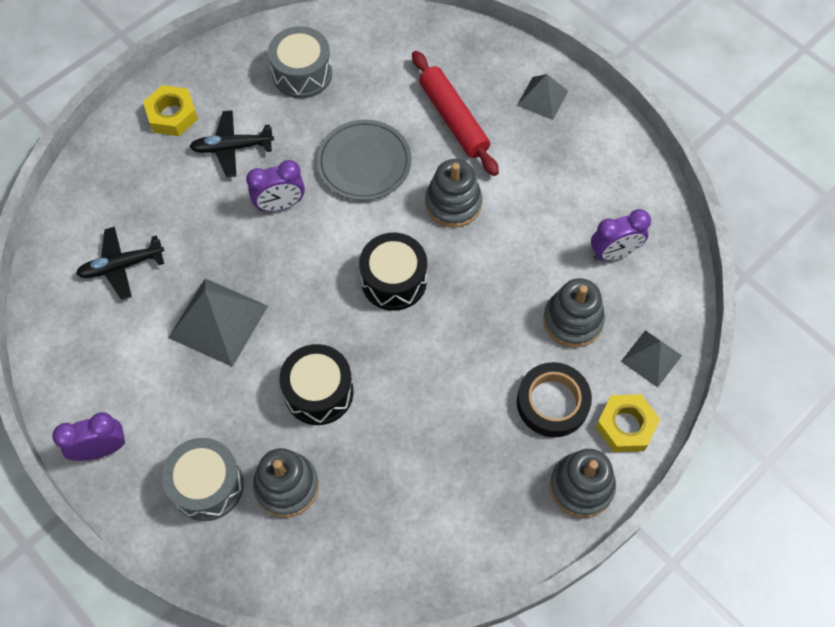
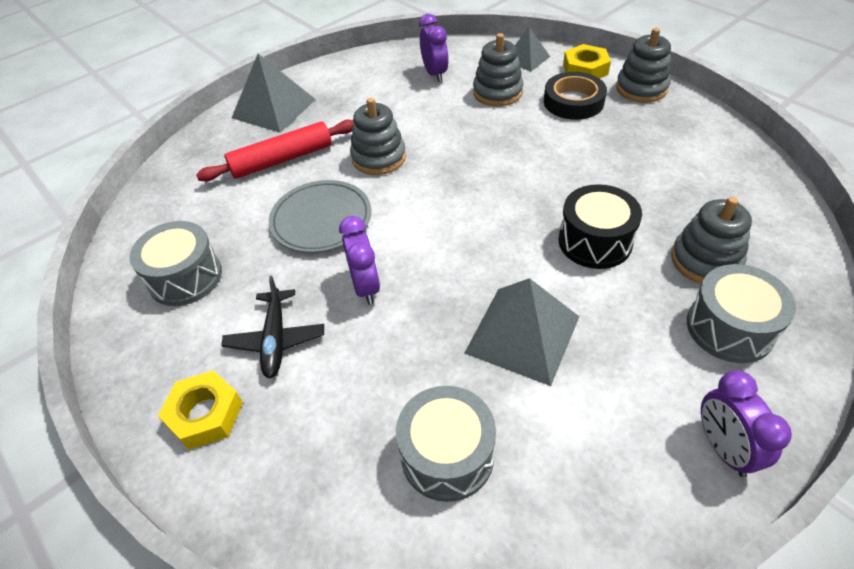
camera: 85 degrees left, 15 degrees down
(121, 266) = (447, 455): black plane -> grey drum
(394, 280) = (463, 193): black drum -> none
(542, 98) = (273, 108): grey pyramid -> grey pyramid, size x1.68

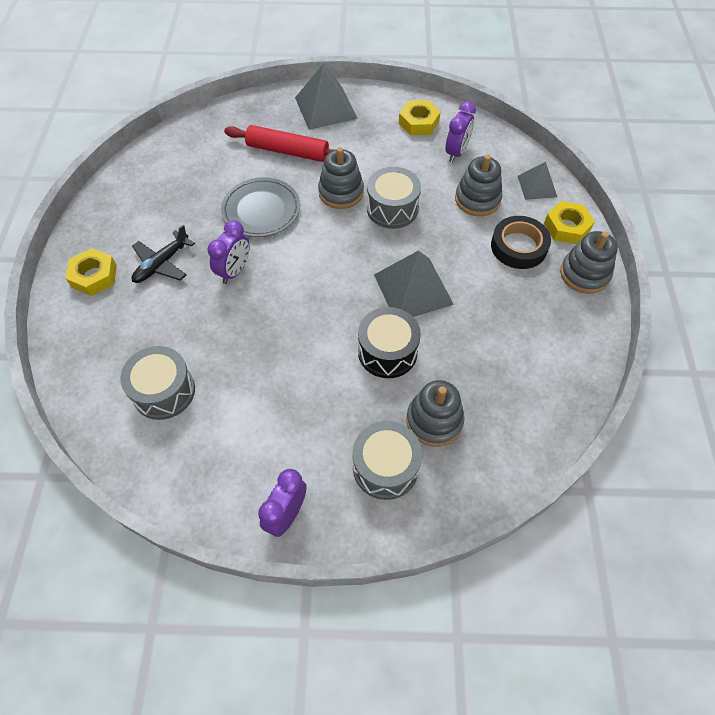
camera: 40 degrees right, 10 degrees up
(185, 277) = (161, 192): grey drum -> grey drum (392, 209)
(374, 72) = (418, 122): none -> yellow nut
(522, 334) = (274, 367): grey pyramid -> grey pyramid (413, 289)

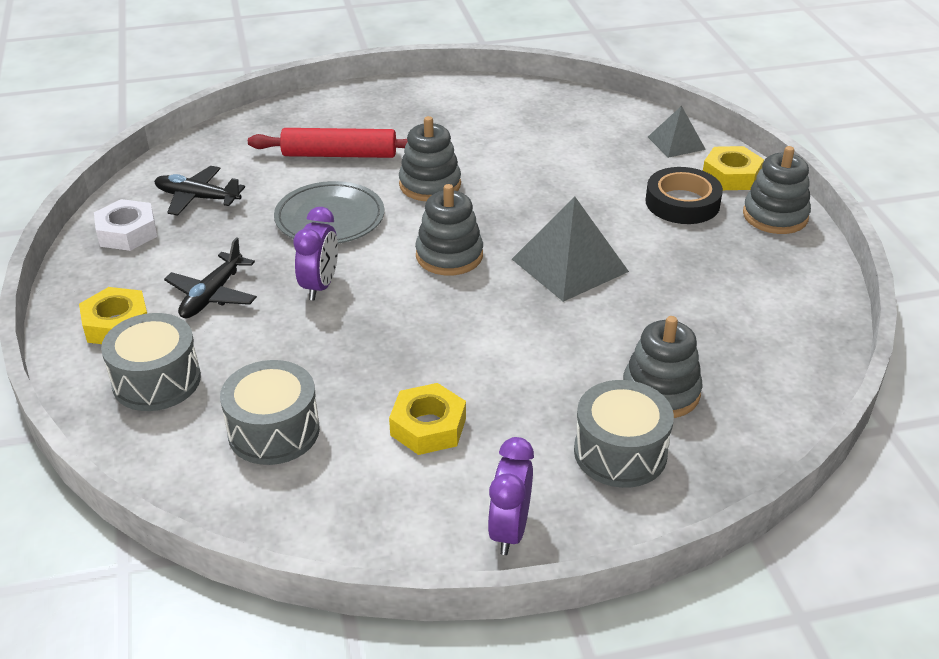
camera: 15 degrees left, 20 degrees down
(124, 196) = (127, 232): none -> white nut
(179, 173) = (197, 198): none -> black plane
(325, 108) = (371, 106): grey pyramid -> none
(387, 352) = (566, 333): black drum -> none
(392, 209) = (505, 191): grey drum -> grey drum (156, 380)
(418, 122) = (499, 104): yellow nut -> yellow nut (428, 426)
(456, 152) = (561, 125): purple clock -> none
(477, 199) = (609, 166): grey stacking toy -> grey stacking toy (449, 256)

